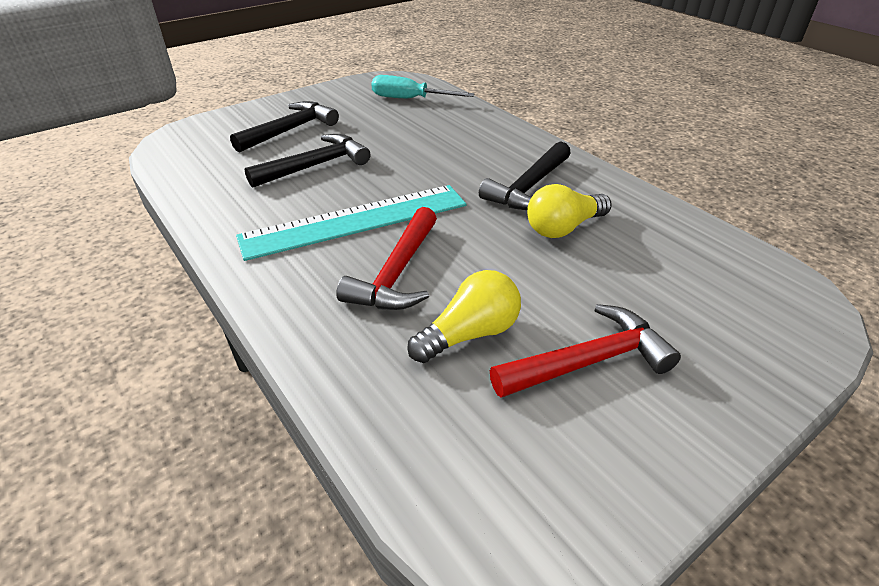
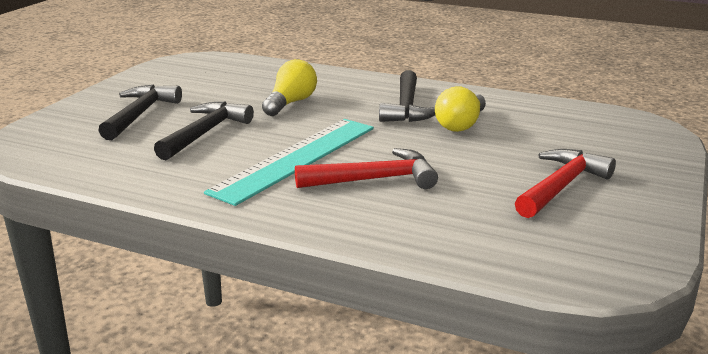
camera: 30 degrees left, 15 degrees down
(397, 273) = (374, 179): red hammer -> red hammer turned 90 degrees counterclockwise
(409, 99) = (226, 71): turquoise screwdriver -> none
(469, 334) = (471, 195): yellow light bulb -> yellow light bulb (290, 103)

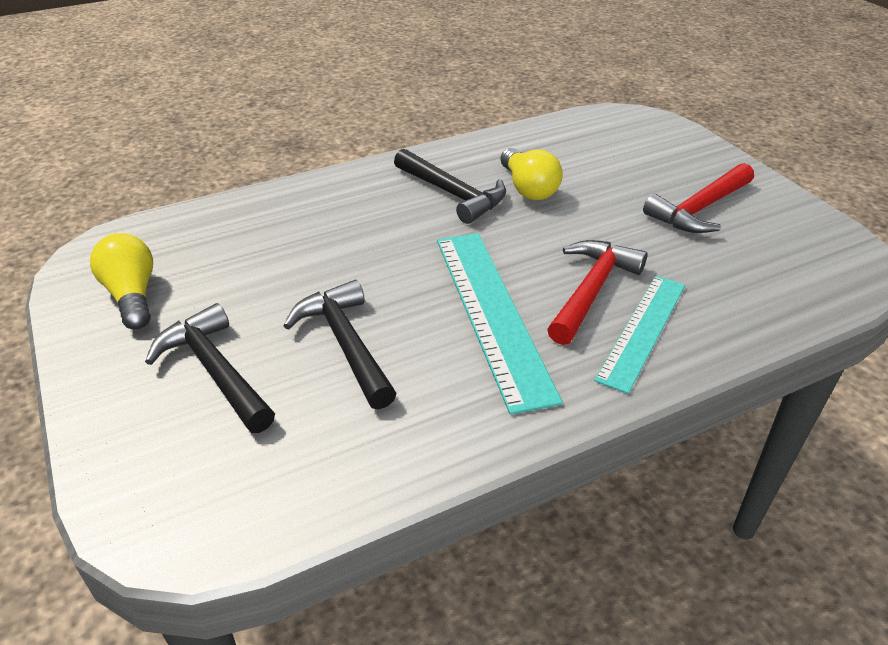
camera: 50 degrees left, 15 degrees up
(290, 103) = (344, 250): yellow light bulb -> yellow light bulb (132, 295)
(356, 209) = (643, 330): none -> turquoise ruler
(561, 186) = (699, 209): red hammer -> red hammer turned 120 degrees counterclockwise

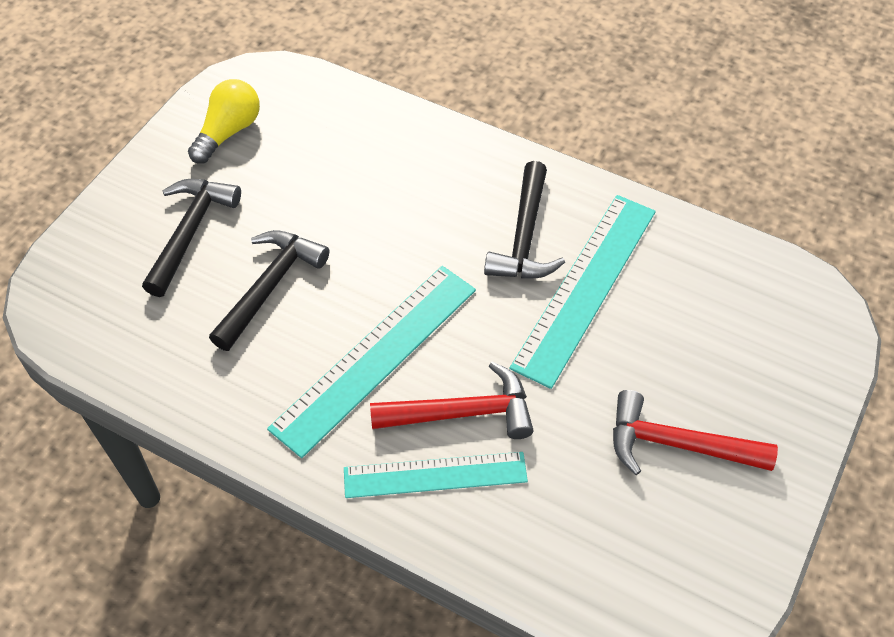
camera: 55 degrees right, 15 degrees up
(528, 188) = (586, 287): yellow light bulb -> turquoise ruler

